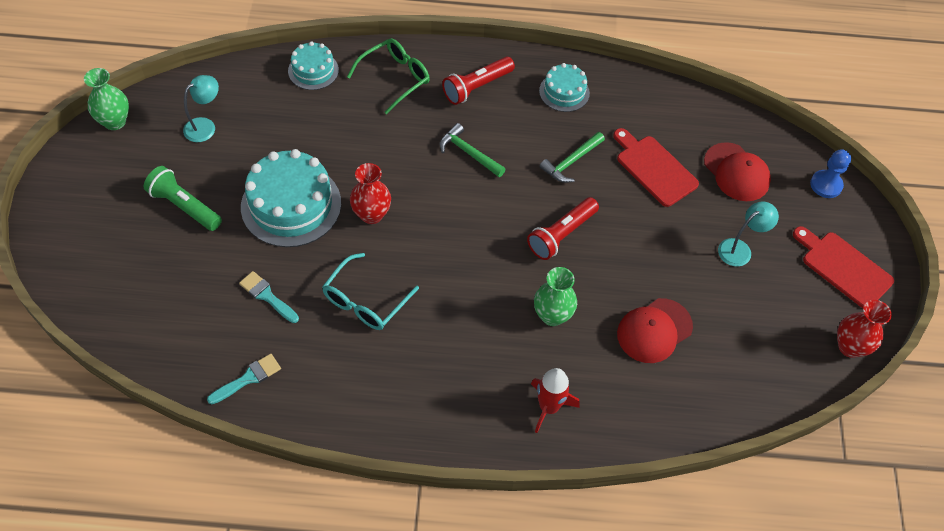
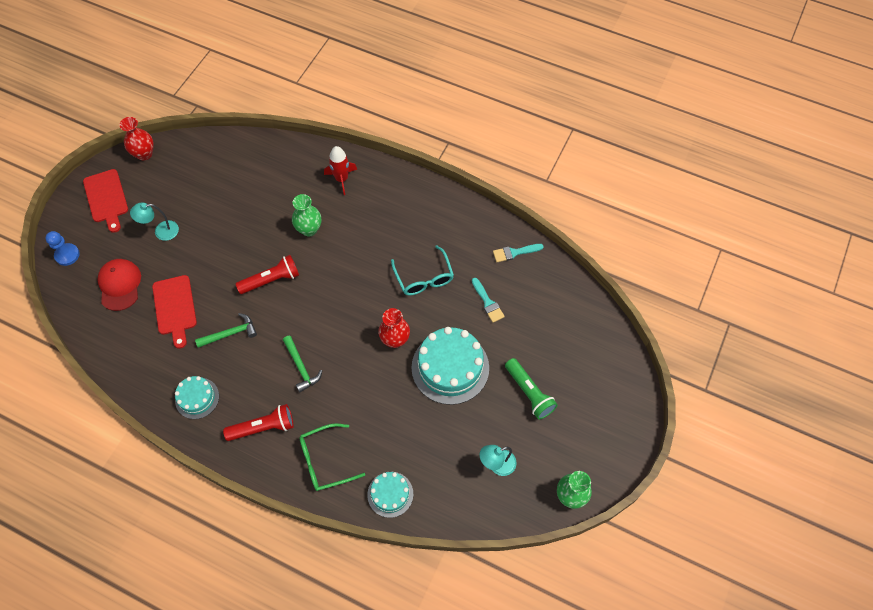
camera: 155 degrees left, 5 degrees up
(365, 301) = (424, 278): turquoise glasses -> turquoise glasses turned 105 degrees clockwise
(654, 331) = (252, 200): red cap -> none

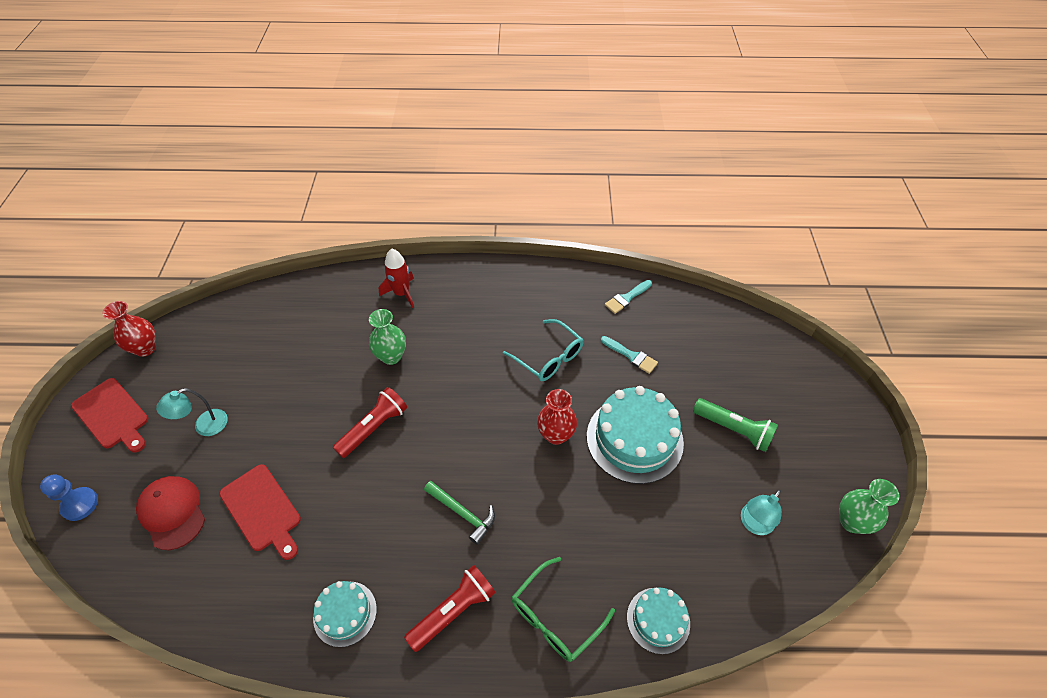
camera: 25 degrees left, 10 degrees down
(230, 333) = (352, 511): green hammer -> none

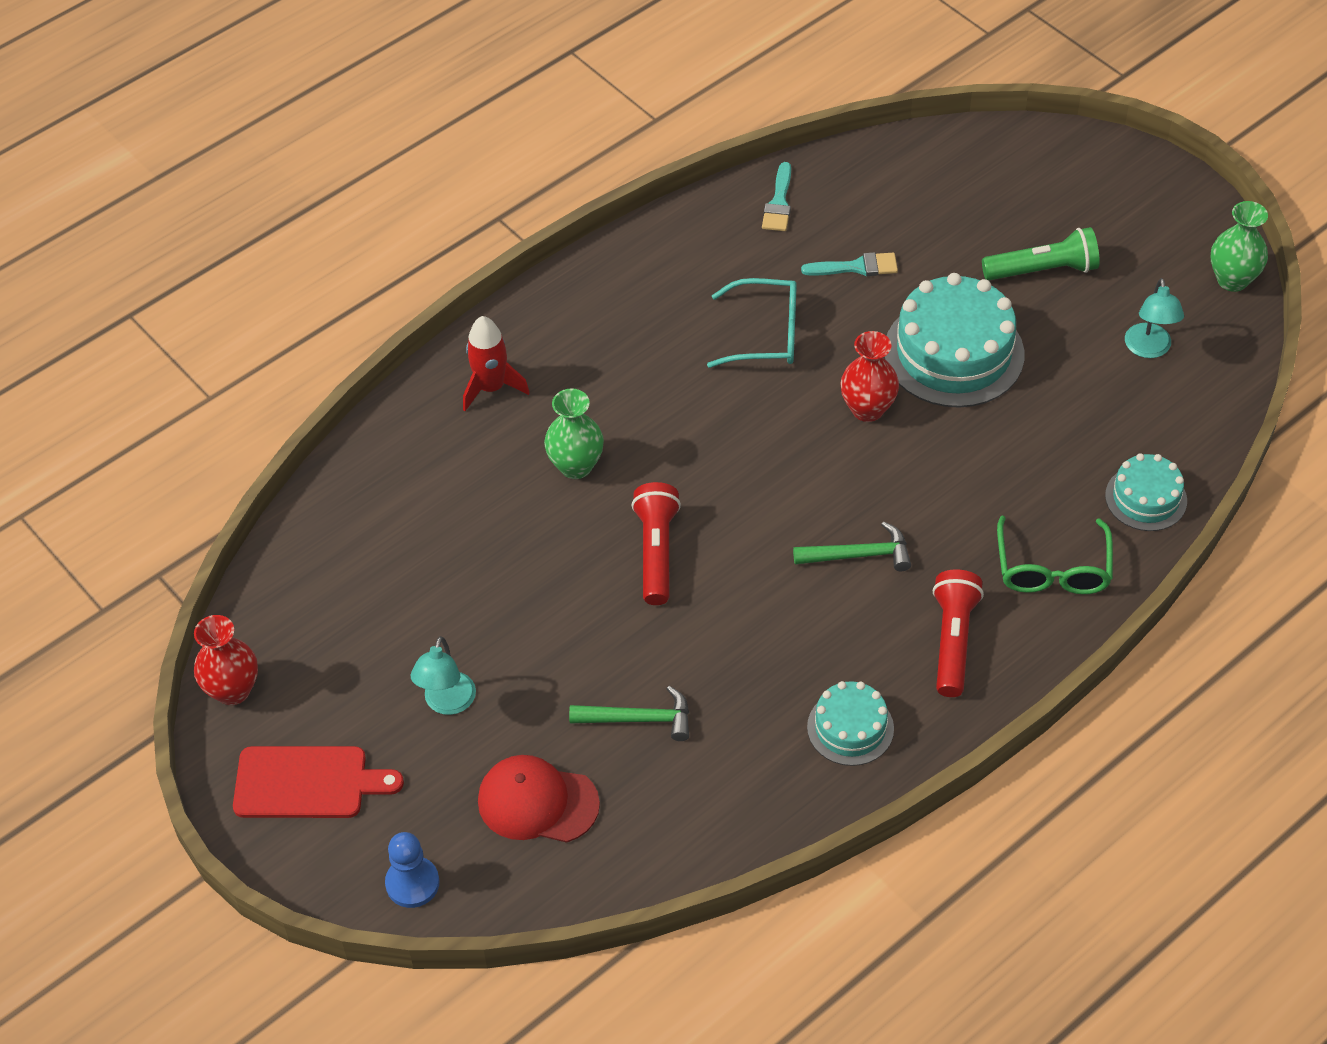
camera: 40 degrees left, 0 degrees up
(262, 510) = (639, 719): red cutting board -> green hammer

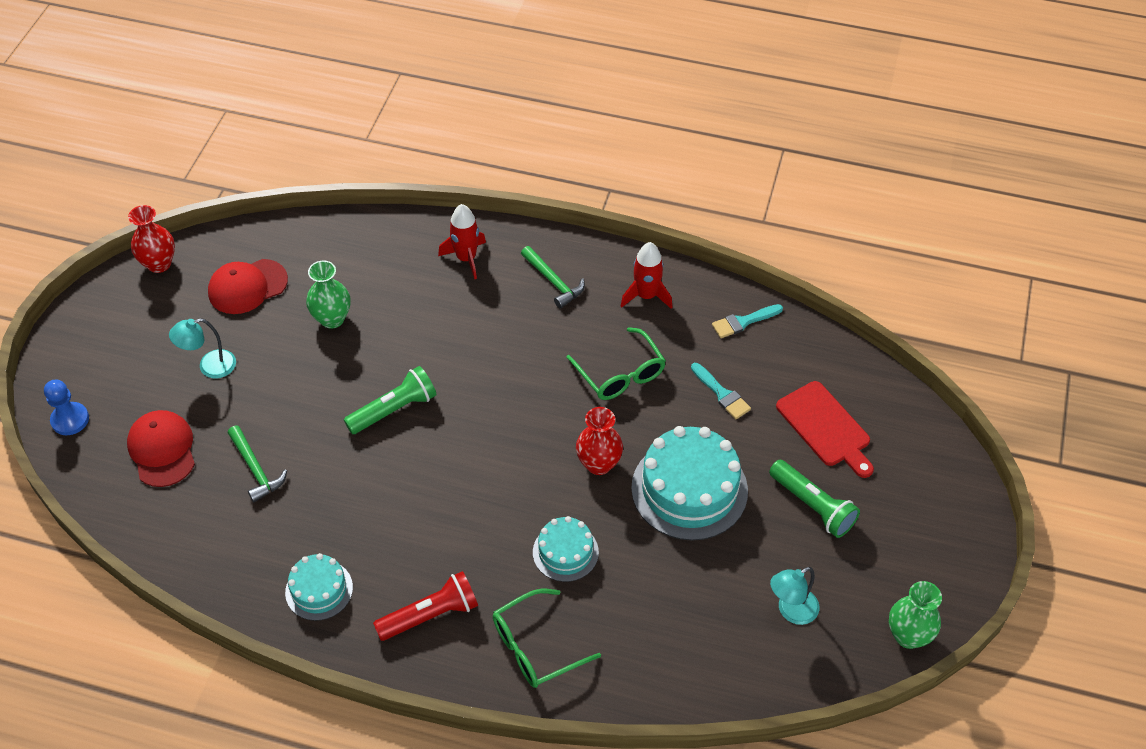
camera: 55 degrees right, 0 degrees up
(307, 782) = (114, 332): red cutting board -> red cutting board (826, 427)
(352, 614) = (247, 287): none -> red cap
(576, 466) = (434, 332): green vase -> green vase (332, 319)
(656, 552) = (394, 410): red flashlight -> green flashlight
(679, 261) = (646, 296): none -> red rocket
(765, 334) = (620, 374): turquoise glasses -> green glasses
(859, 555) = (467, 522): green hammer -> green hammer (553, 282)
(1146, 498) = (644, 677): turquoise cake -> turquoise cake (565, 552)

